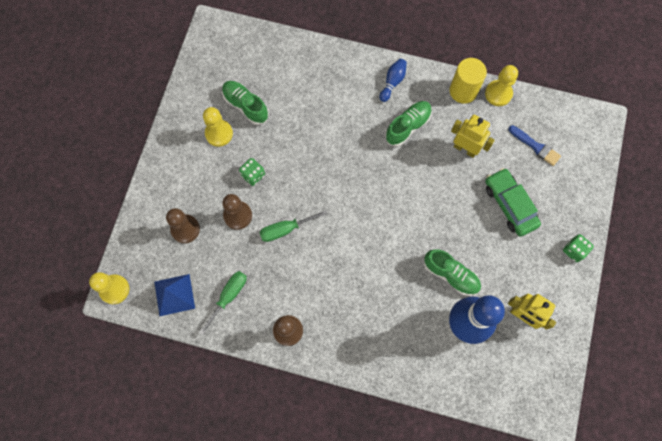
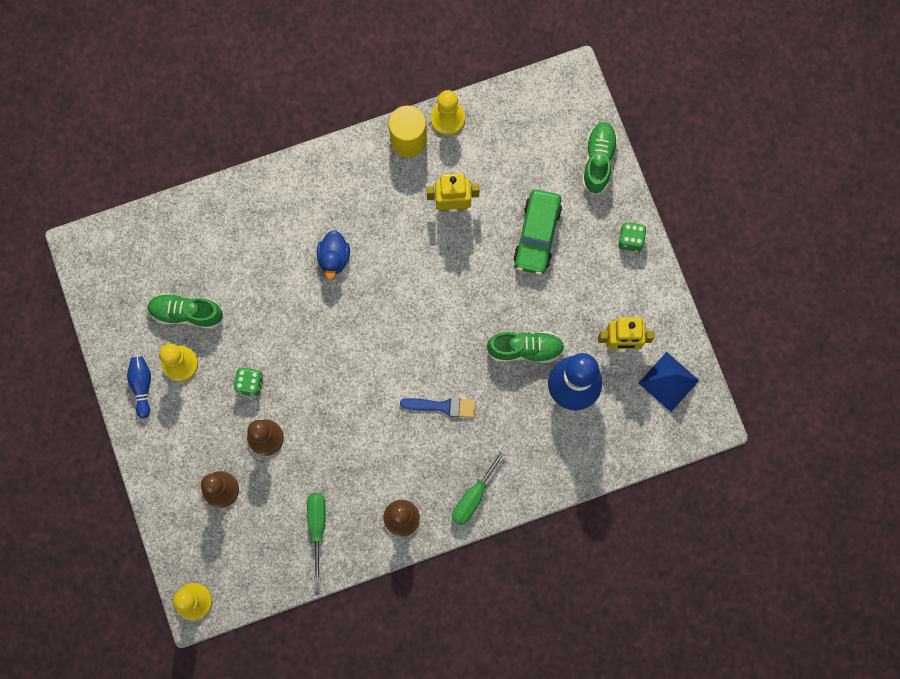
camera: 35 degrees left, 5 degrees up
(174, 295) = (260, 563): blue pyramid -> blue pyramid (668, 381)
(285, 229) = (325, 418): green screwdriver -> green screwdriver (473, 496)
(363, 132) = (334, 258): none -> blue duck
(392, 82) = (327, 180): blue bowling pin -> blue bowling pin (142, 386)
(408, 126) = (376, 220): green shoe -> green shoe (598, 160)
(510, 205) = (537, 235): green car -> green car turned 105 degrees counterclockwise
(536, 146) = (524, 153): blue brush -> blue brush (442, 406)

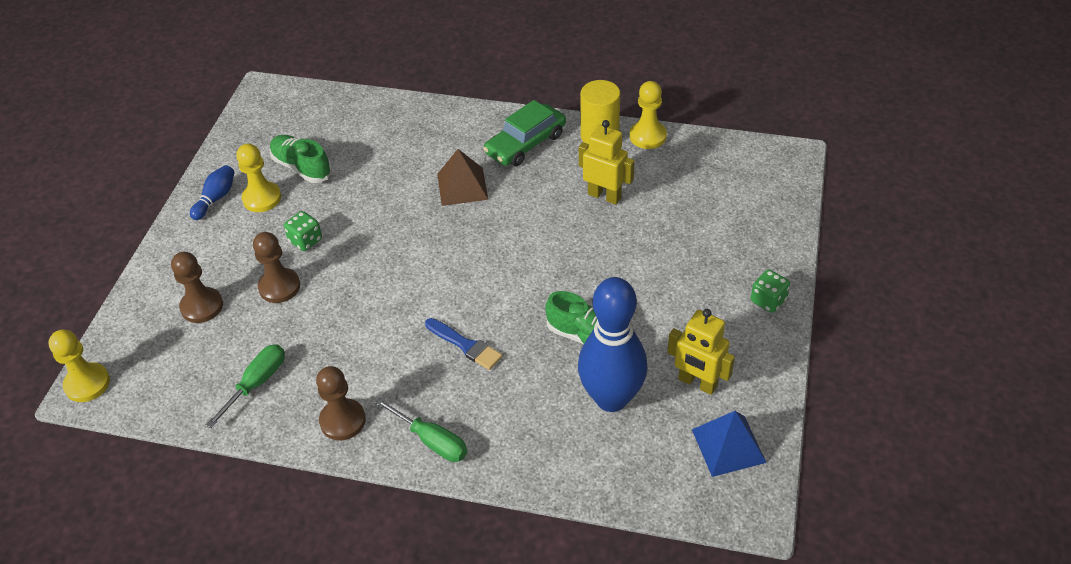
camera: 35 degrees right, 30 degrees down
(334, 258) = (462, 186): blue duck -> brown pyramid
(473, 496) = (432, 441): green screwdriver -> green screwdriver turned 120 degrees counterclockwise
(537, 235) = (670, 253): green car -> green car (525, 144)
(598, 160) = (776, 224): green shoe -> none

